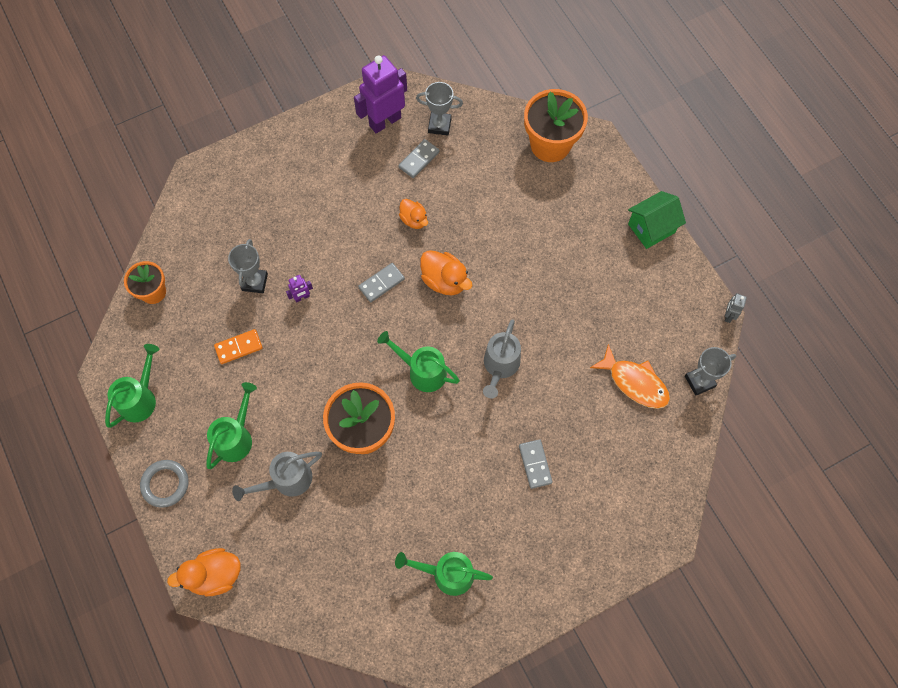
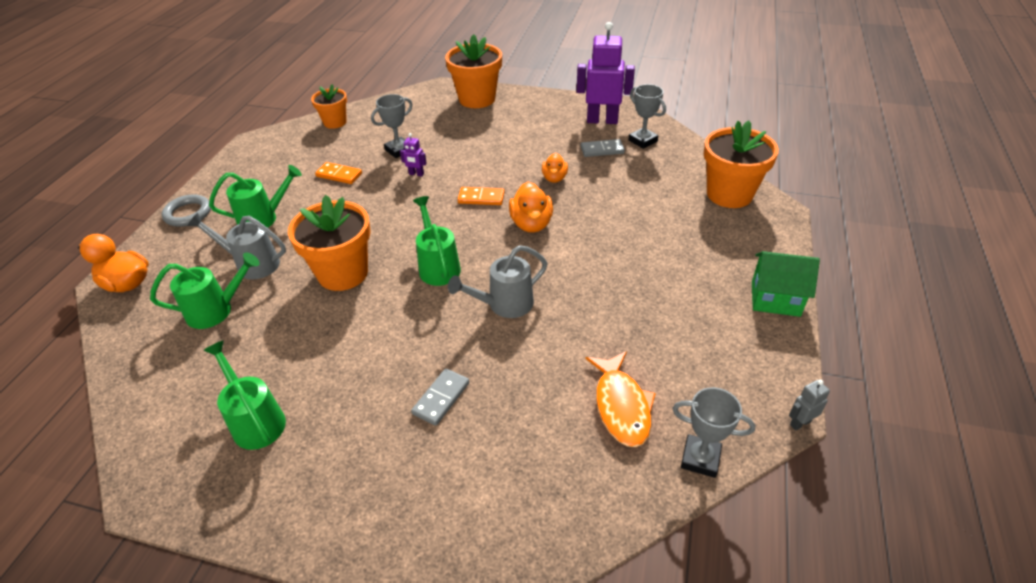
camera: 45 degrees right, 25 degrees down
(141, 398) = (248, 164): green watering can -> green watering can (217, 310)
(249, 168) = (477, 99): none -> orange flower pot
(381, 283) = (481, 198): grey domino -> orange domino

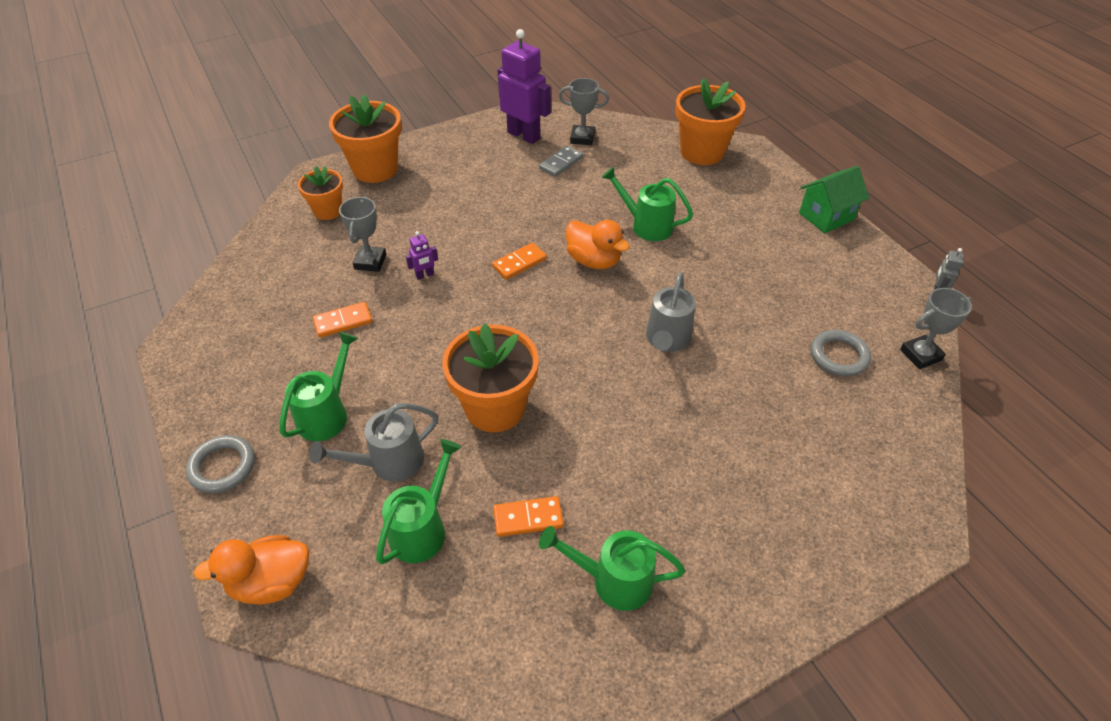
camera: 45 degrees left, 5 degrees up
(268, 347) = (528, 518): none -> orange domino
(335, 122) = (249, 270): orange flower pot -> orange flower pot (328, 211)
(438, 266) = (569, 345): green watering can -> green watering can (646, 225)
(441, 398) = (724, 444): grey domino -> none
(554, 178) = (556, 209): orange duck -> none
(602, 120) = (524, 135): purple robot -> purple robot turned 75 degrees clockwise
(621, 406) = (839, 356): orange fish -> grey ring

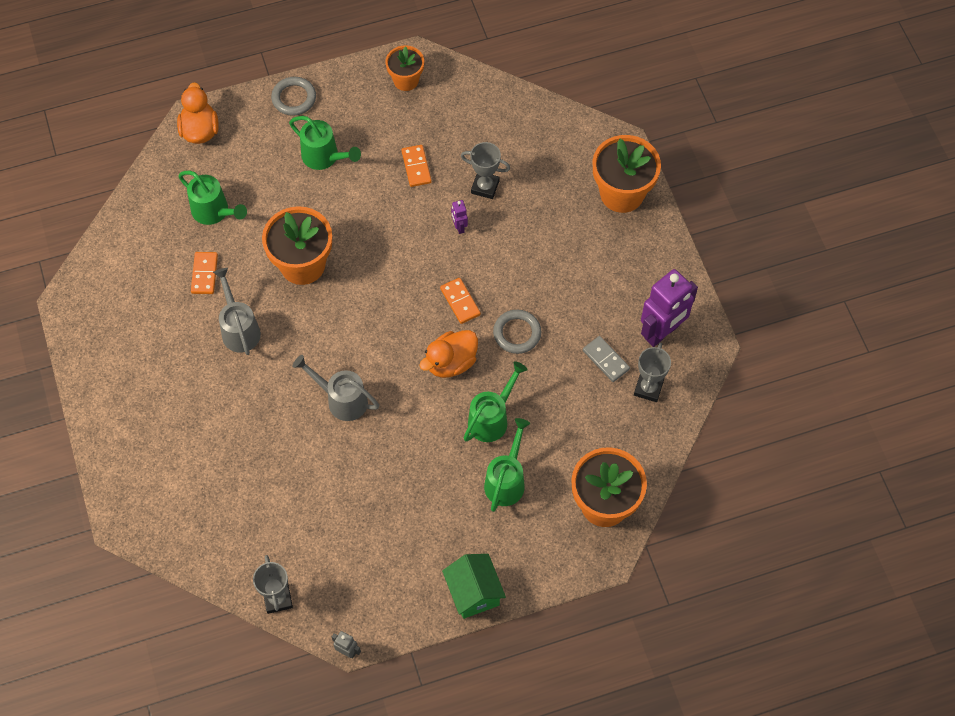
camera: 100 degrees right, 15 degrees up
(328, 211) = (562, 155): orange flower pot -> orange flower pot (406, 80)
(388, 463) = (271, 194): grey watering can -> grey watering can (239, 328)
(613, 580) = (146, 316): green watering can -> green watering can (506, 480)
(839, 356) = (292, 530): grey ring -> grey ring (517, 333)

